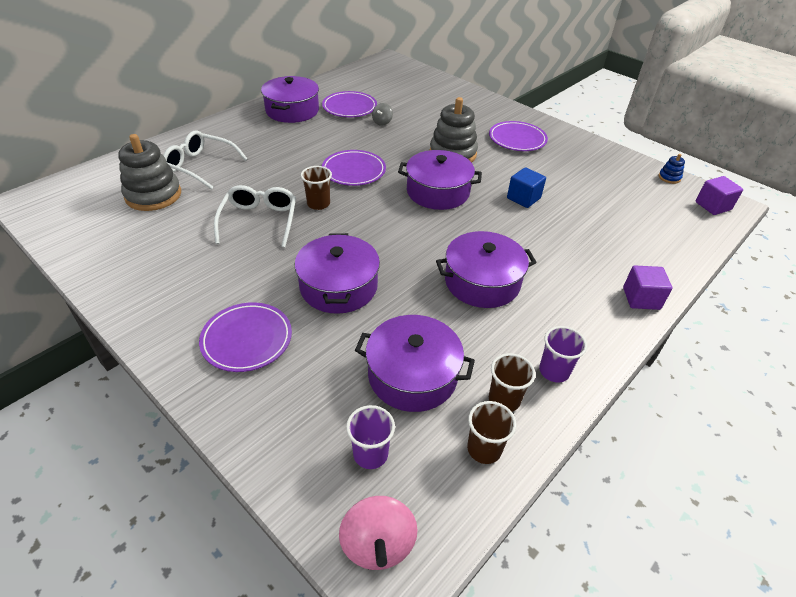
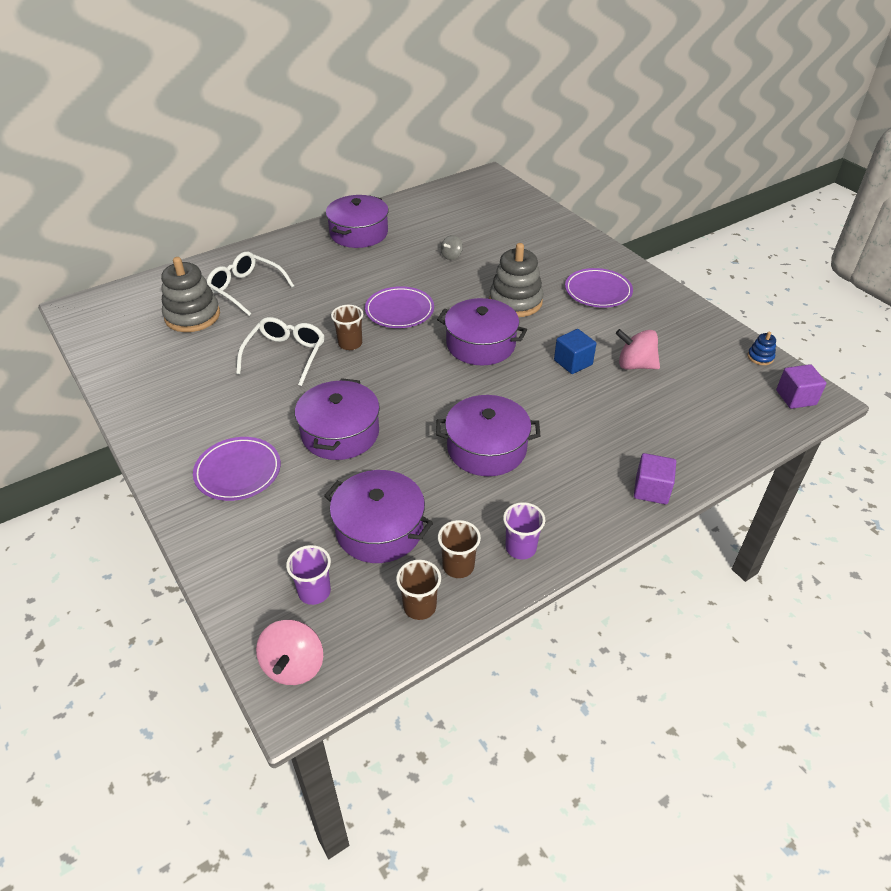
camera: 15 degrees right, 0 degrees up
(349, 107) = (422, 234): purple plate -> none
(575, 194) = (635, 365): none -> pink spinning top

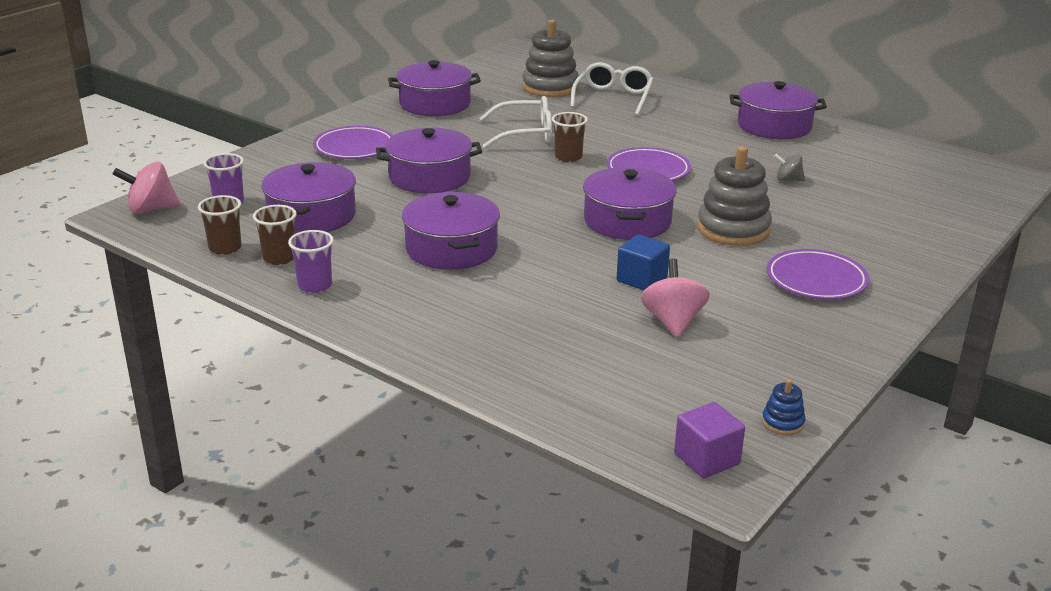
camera: 70 degrees right, 15 degrees down
(171, 395) = (435, 104): none -> purple pot
(651, 490) = (439, 353): purple cube -> none

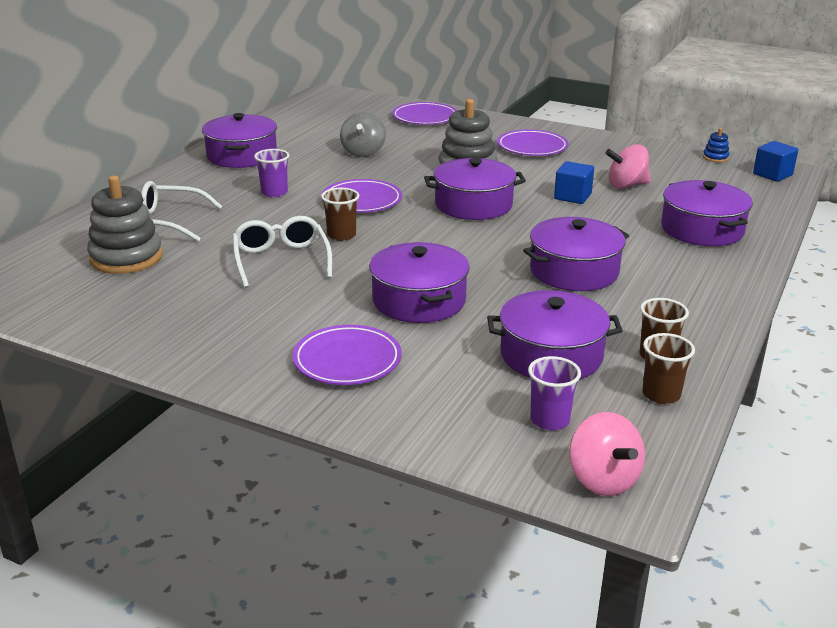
camera: 100 degrees left, 0 degrees up
(315, 285) = (692, 326): purple cup -> purple cup (274, 193)
(435, 104) = (185, 325): purple pot -> purple pot (702, 229)
(706, 459) = (772, 174): purple cube -> blue cube
(788, 180) = (363, 152): grey spinning top -> grey spinning top, size x1.66
(925, 224) = (425, 117): none -> purple plate

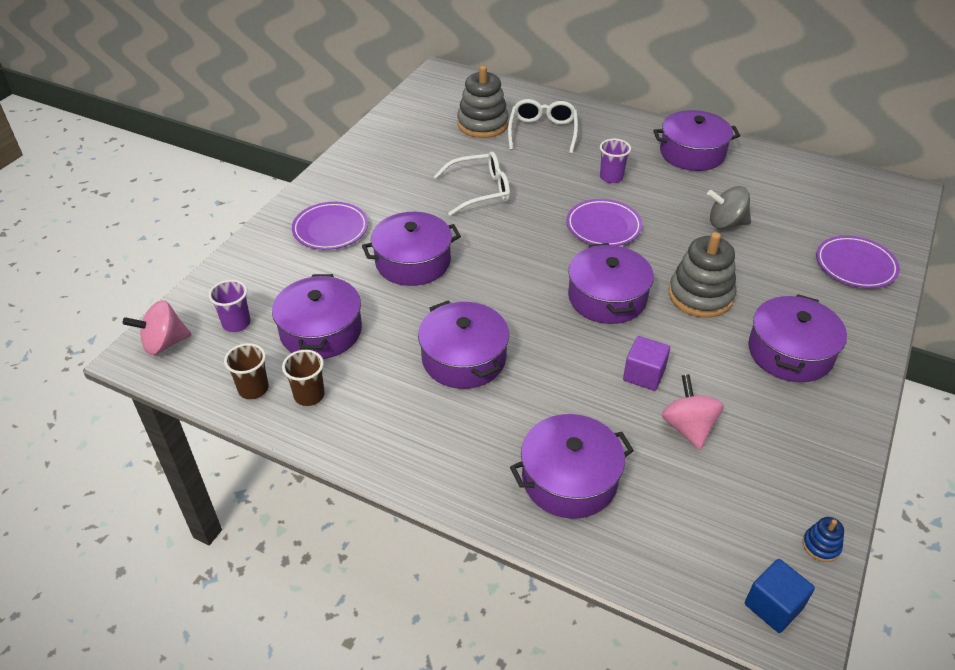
camera: 90 degrees right, 15 degrees up
(341, 235) = (528, 218): brown cup -> none
(532, 147) = (790, 352): purple plate -> purple pot
(572, 196) = (644, 375): blue cube -> purple cube

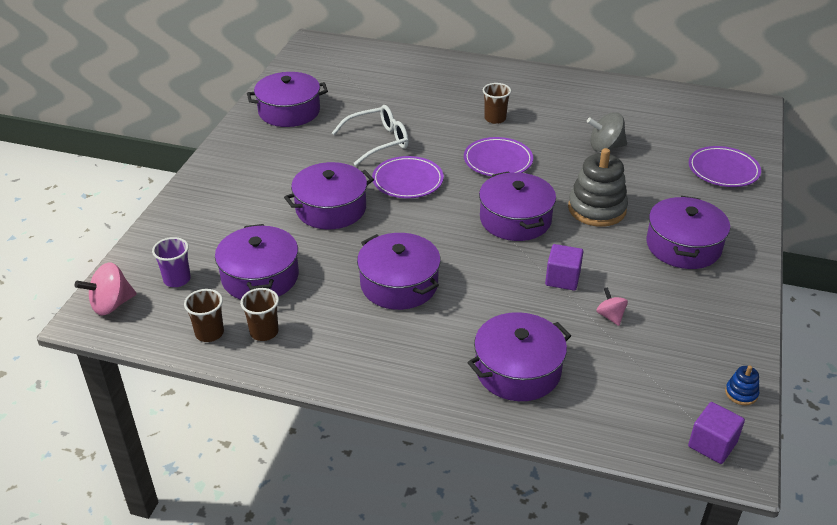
camera: 10 degrees left, 5 degrees down
(330, 229) = (245, 189): purple plate -> purple plate (407, 181)
(482, 124) = (365, 84): grey stacking toy -> none
(543, 132) = (423, 86): white glasses -> none
(611, 177) = (495, 119): purple cup -> brown cup
(688, 427) = (610, 316): pink spinning top -> pink spinning top, size x0.60
(692, 153) = (562, 91): purple pot -> purple pot (289, 111)
(773, 606) = (712, 444): blue cube -> purple cube

